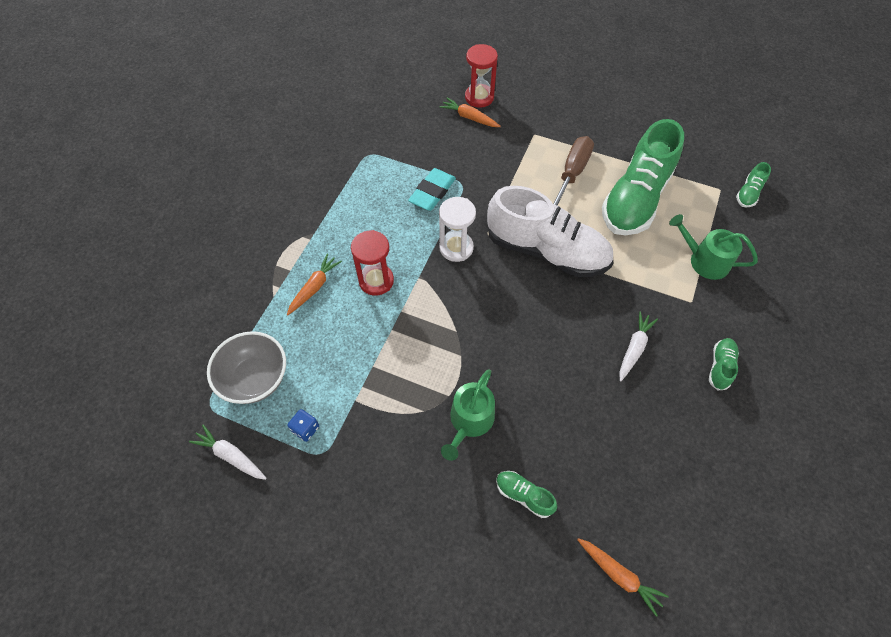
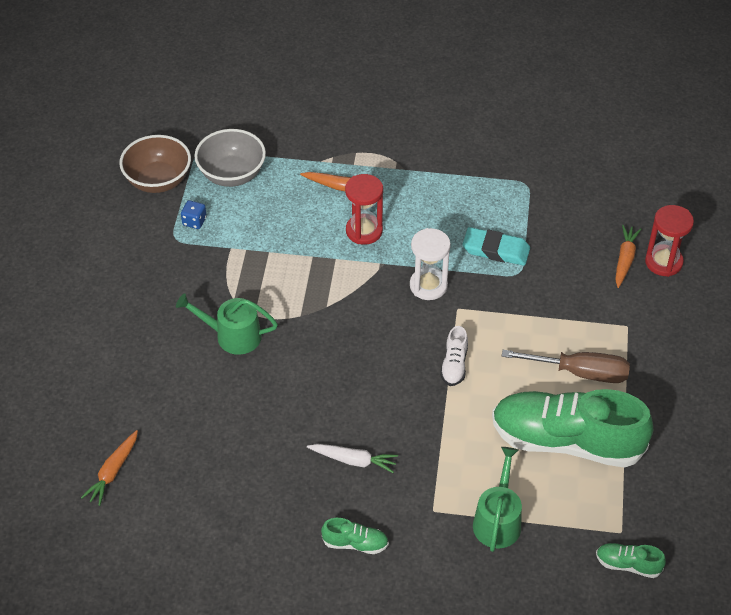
camera: 75 degrees right, 10 degrees down
(231, 456) = (158, 180): white carrot -> brown bowl
(524, 495) = (170, 389): green shoe -> none
(546, 251) = (454, 365): white shoe -> white shoe, size x0.41

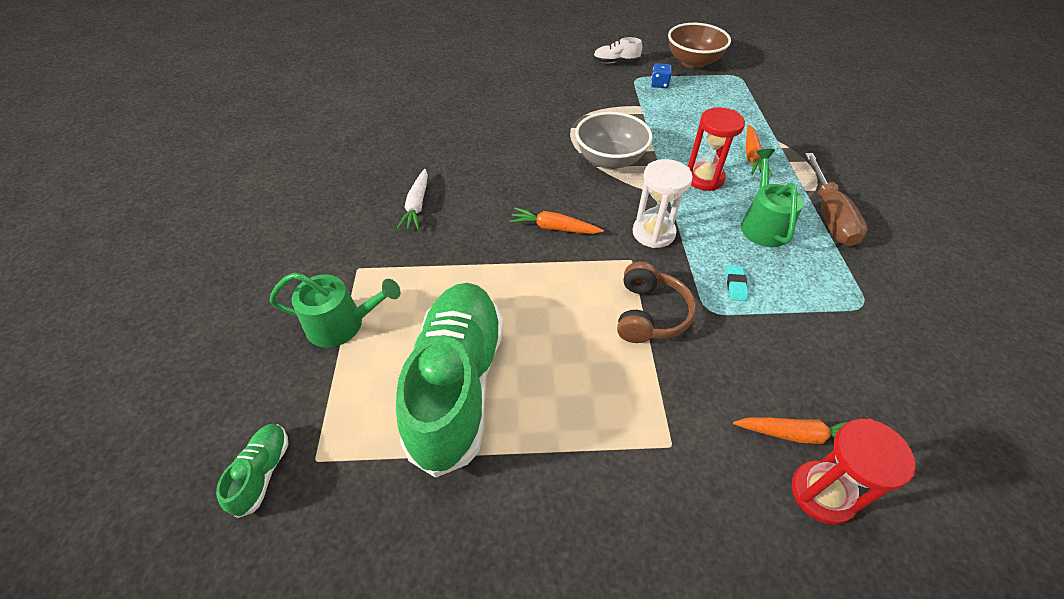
camera: 80 degrees right, 0 degrees up
(113, 472) = (399, 85): orange carrot -> orange carrot (554, 228)
(232, 174) = (724, 95): grey bowl -> grey bowl (610, 160)
(232, 336) = (544, 119): green watering can -> green watering can (763, 224)
(355, 543) = (322, 217): green shoe -> none
(454, 365) = (550, 265): white shoe -> white shoe (616, 62)
(496, 250) = (735, 285): turquoise eraser -> turquoise eraser, size x0.49
(516, 310) = (649, 314): none -> brown headphones
(579, 372) = (571, 390): brown screwdriver -> brown screwdriver (829, 215)

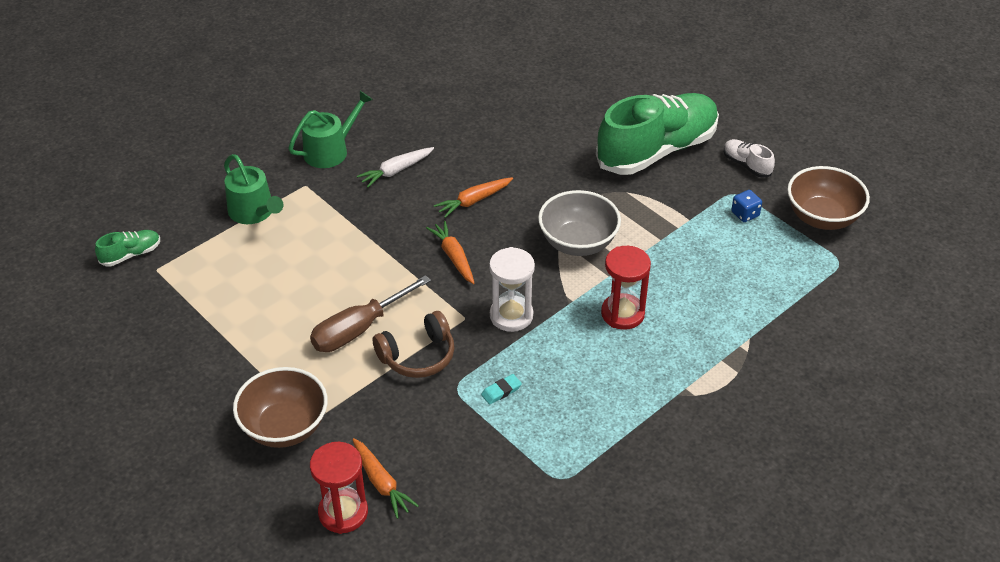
camera: 50 degrees right, 5 degrees down
(457, 384) = (261, 294): green shoe -> green shoe (657, 150)
(663, 475) = (285, 427): none -> brown bowl
(752, 156) = (697, 331): orange carrot -> orange carrot (473, 201)
(763, 224) = (599, 378): green watering can -> green watering can (330, 150)
(829, 215) = (663, 417): brown screwdriver -> brown screwdriver (359, 329)

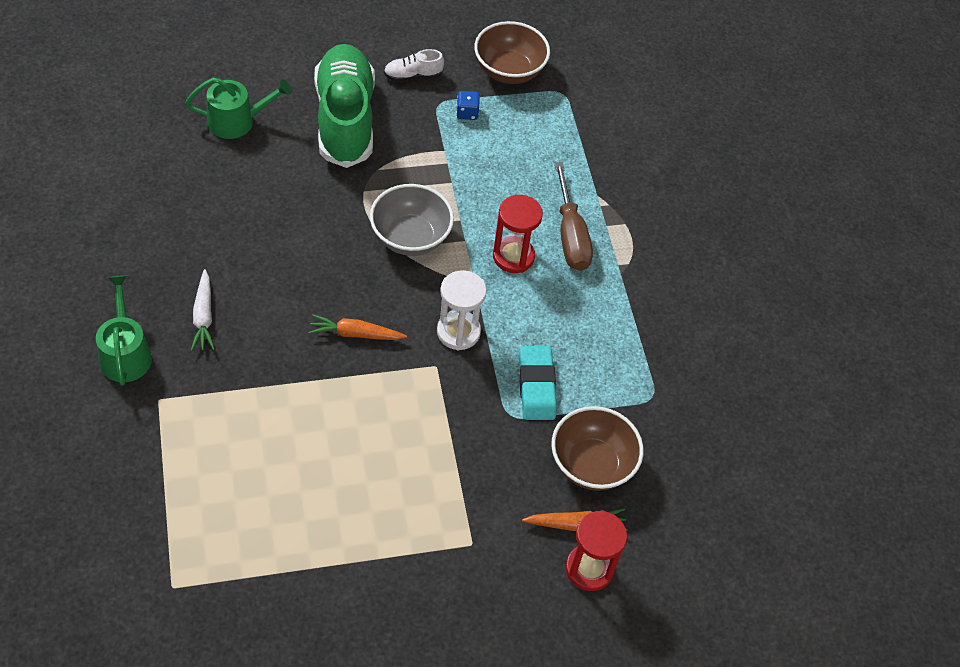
camera: 65 degrees left, 10 degrees up
(131, 254) = (129, 602): green shoe -> none
(254, 212) = (160, 462): green watering can -> green watering can (237, 121)
(285, 427) = (465, 568): brown bowl -> brown bowl (591, 464)
(359, 329) = (388, 452): brown screwdriver -> brown screwdriver (570, 235)
(418, 356) = (454, 424): brown headphones -> none
(473, 201) = (296, 280): orange carrot -> none
(501, 391) = (536, 386): turquoise eraser -> turquoise eraser, size x2.04

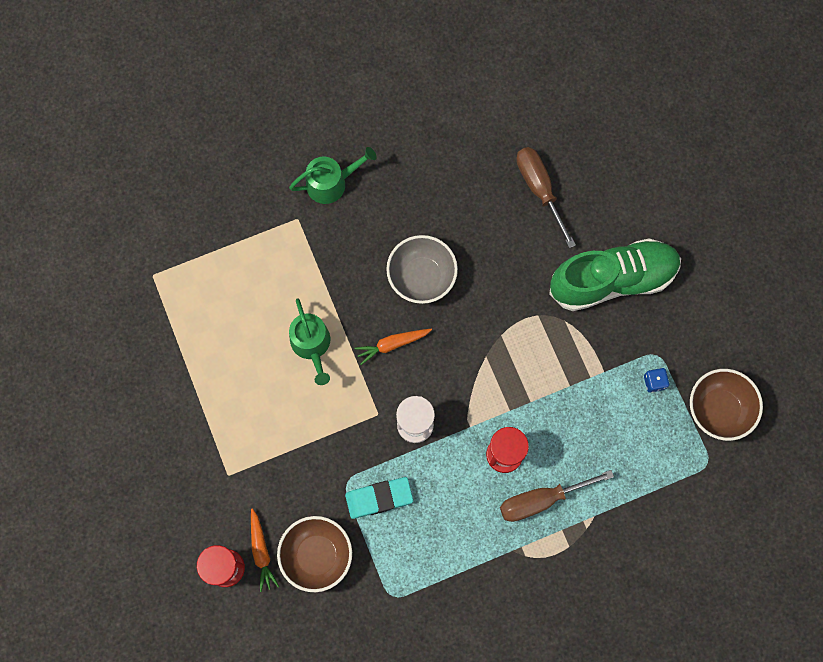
camera: 85 degrees right, 20 degrees up
(204, 316) = (378, 227): white carrot -> none
(218, 155) = (540, 190): none -> brown screwdriver
(237, 121) = (581, 194): green watering can -> green watering can (312, 345)
(355, 334) = (392, 344): orange carrot -> orange carrot turned 105 degrees counterclockwise
(410, 238) = (499, 365): grey bowl -> grey bowl (421, 277)
(413, 75) = (683, 325): white shoe -> none

